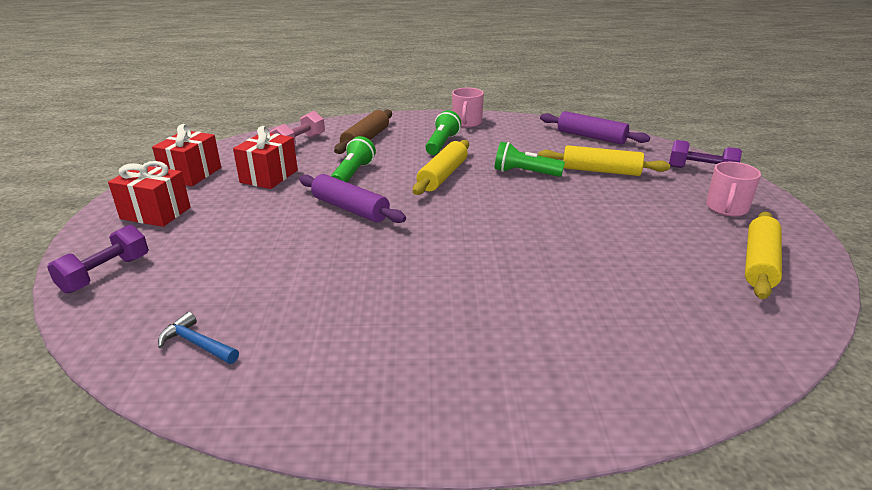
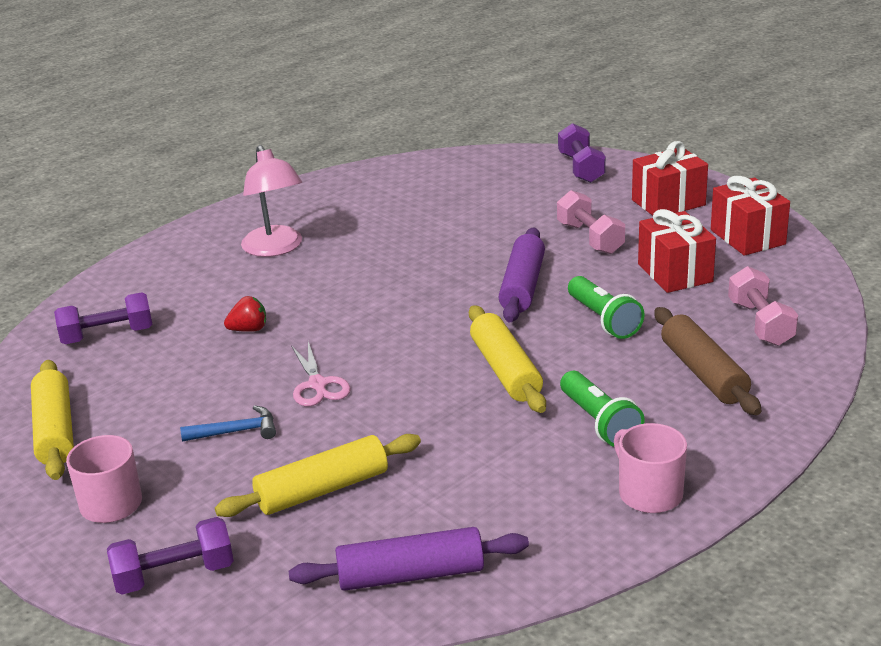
camera: 140 degrees right, 0 degrees up
(197, 344) = (434, 178): blue hammer -> blue hammer (236, 432)
(250, 216) = (590, 238): none -> pink dumbbell
(350, 209) = (522, 286): purple rolling pin -> purple rolling pin turned 75 degrees counterclockwise
(455, 342) = (276, 248): none -> pink lamp
(525, 173) = (417, 429): green flashlight -> none
(552, 213) = (317, 385): none -> pink scissors
(561, 270) = (249, 329): none -> red strawberry
(690, 327) = (107, 335): none -> purple dumbbell

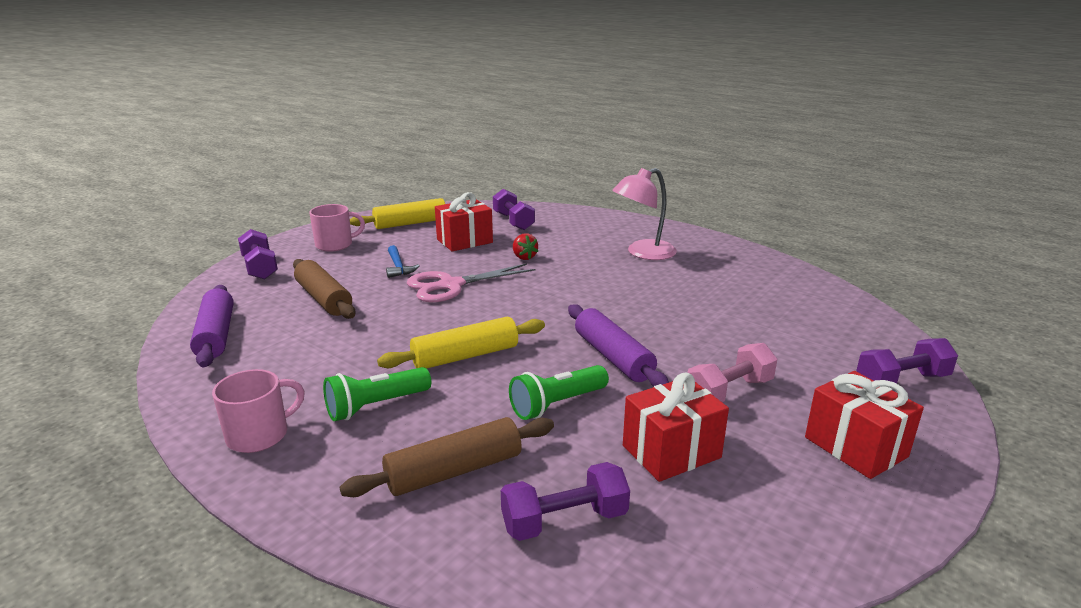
camera: 80 degrees right, 5 degrees down
(317, 385) = (451, 285): pink scissors -> pink scissors, size x1.53
(322, 490) = (323, 299): yellow rolling pin -> brown rolling pin
(522, 286) = (613, 357): purple rolling pin -> purple rolling pin turned 60 degrees clockwise
(747, 237) = (795, 517): red gift -> red gift (464, 241)
(760, 323) = (564, 520): pink dumbbell -> purple dumbbell

